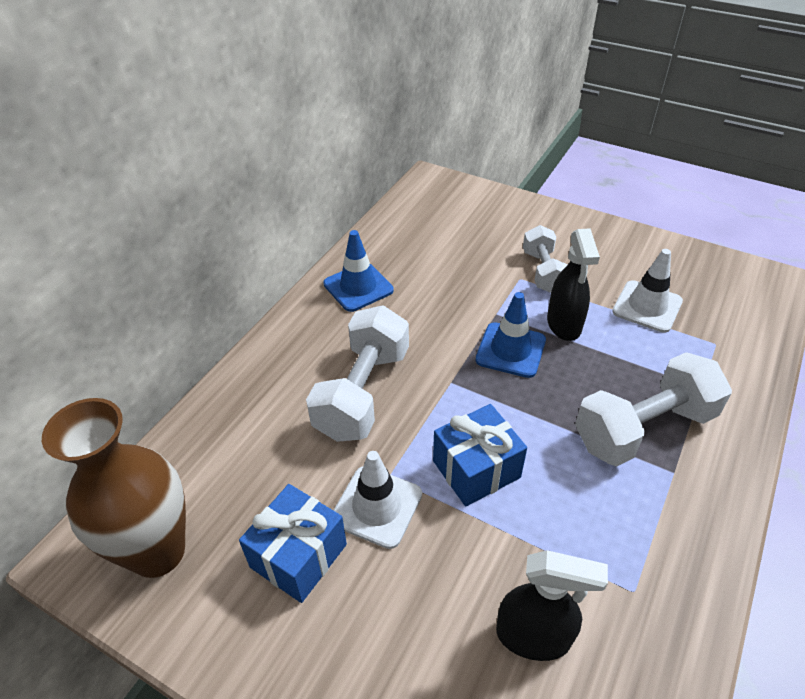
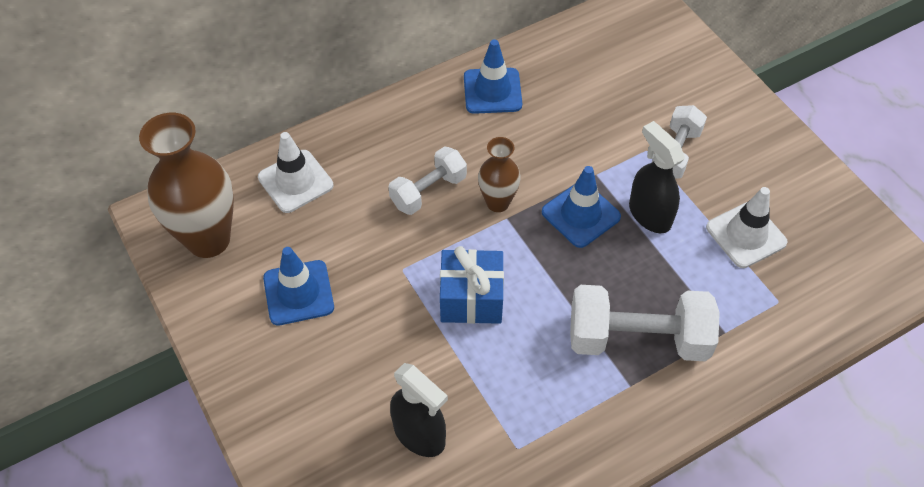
camera: 30 degrees right, 10 degrees up
(299, 556) = (298, 293): blue gift -> blue traffic cone
(362, 392) = (428, 191): white dumbbell -> white dumbbell, size x0.62
(377, 506) = (376, 287): white traffic cone -> white traffic cone (295, 181)
(433, 373) = (498, 203): none -> brown vase
(564, 325) = (649, 214): black spray bottle -> black spray bottle turned 120 degrees clockwise

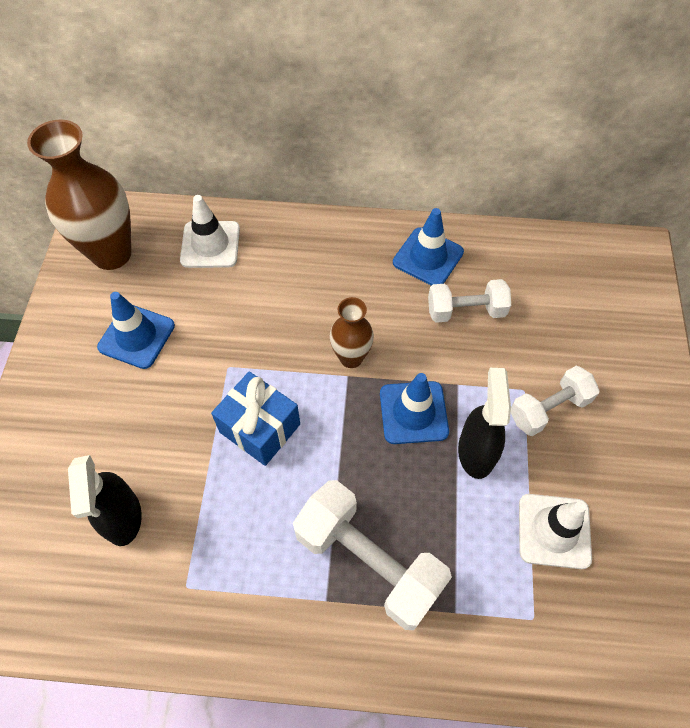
camera: 35 degrees right, 5 degrees up
(428, 191) = (303, 313): white dumbbell -> white dumbbell (466, 311)

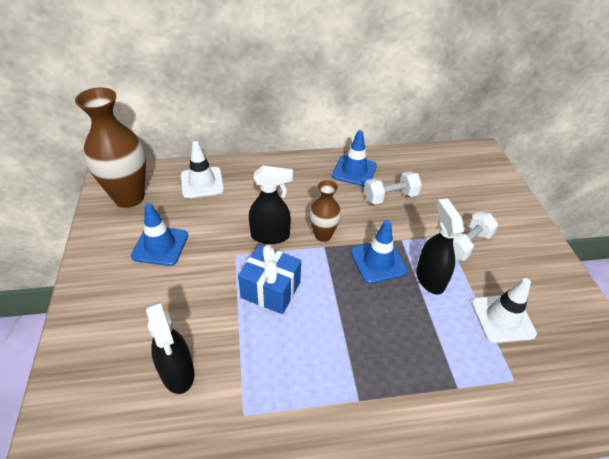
camera: 15 degrees left, 15 degrees down
(280, 346) = (270, 236): none -> black spray bottle
(369, 561) = (381, 365): white dumbbell -> none

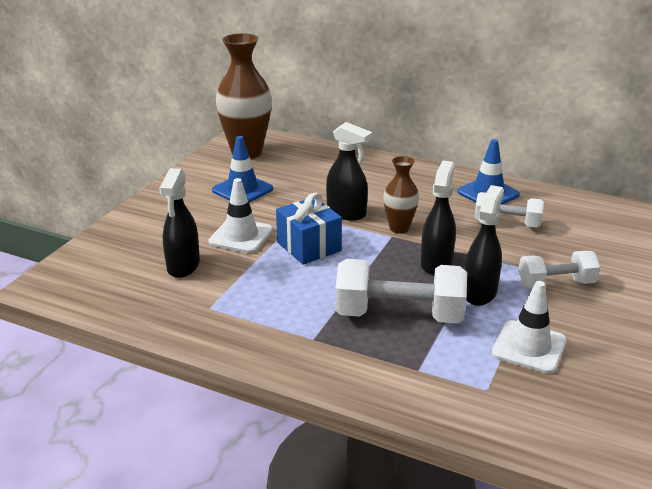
camera: 35 degrees right, 15 degrees down
(202, 183) = (320, 160): white traffic cone -> white traffic cone (241, 236)
(378, 261) = (436, 263): blue traffic cone -> black spray bottle
(398, 334) = (399, 315): none -> white dumbbell

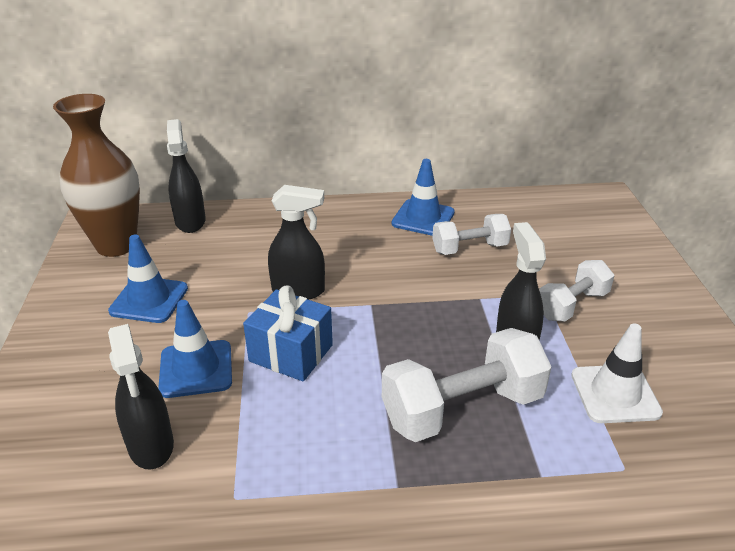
camera: 30 degrees left, 5 degrees up
(241, 236) = (196, 369): white traffic cone -> blue traffic cone
(399, 228) = (371, 291): brown vase -> none
(436, 263) = (444, 323): black spray bottle -> black spray bottle (190, 221)

